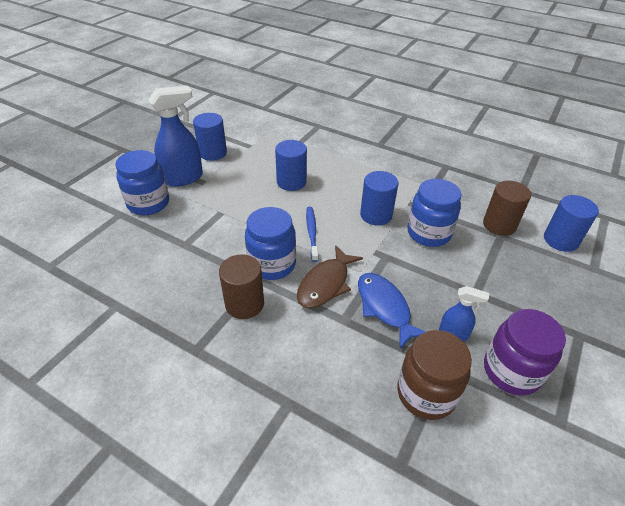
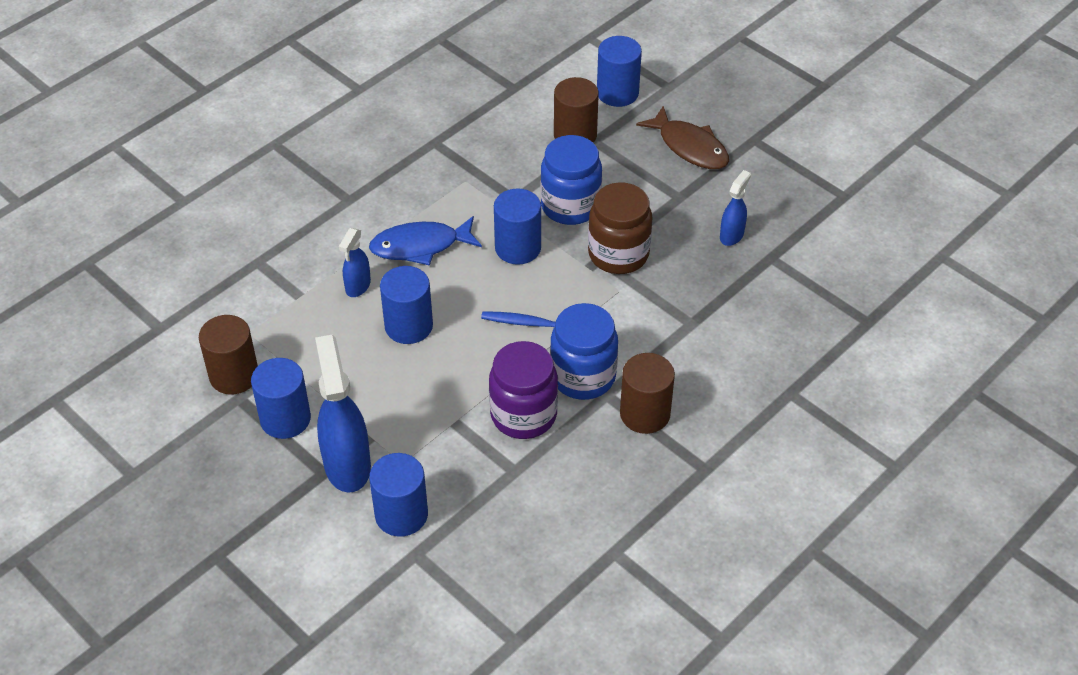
camera: 75 degrees left, 5 degrees up
(148, 203) = (401, 514): blue jar -> blue cylinder
(238, 133) = (234, 375): none -> brown cylinder
(315, 159) = (358, 286): none -> blue spray bottle
(325, 284) = (632, 328): brown fish -> brown fish (689, 147)
(384, 307) = (682, 282): blue fish -> blue fish (420, 246)
(426, 393) = (799, 280): brown jar -> brown jar (618, 254)
(511, 371) = (786, 208): purple jar -> purple jar (523, 415)

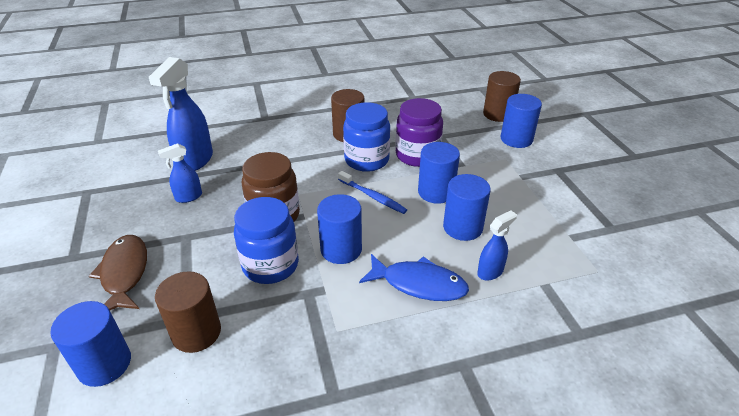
camera: 150 degrees left, 10 degrees down
(234, 375) = (615, 244): brown cylinder -> brown cylinder (498, 114)
(285, 419) = (578, 204): blue cylinder -> blue cylinder (436, 192)
(347, 465) = (541, 168): blue spray bottle -> blue spray bottle (195, 161)

